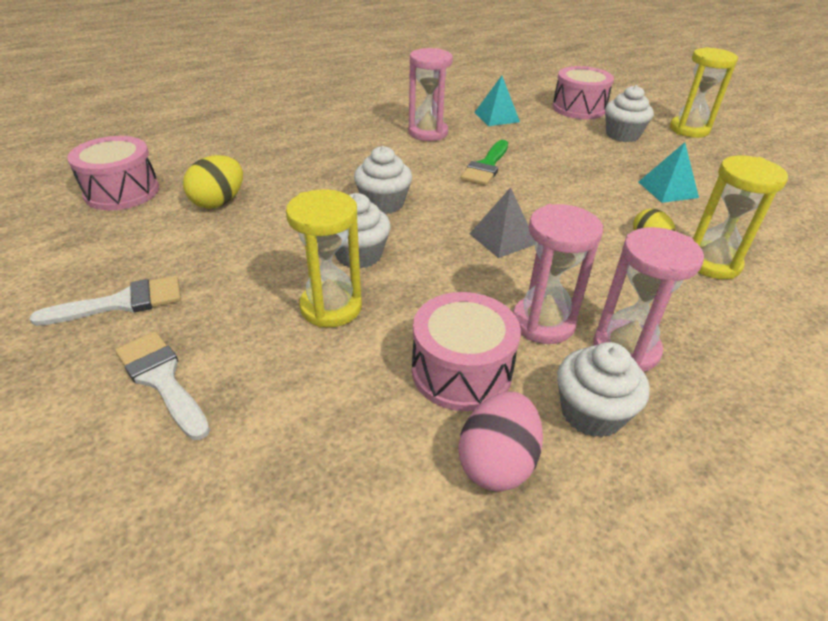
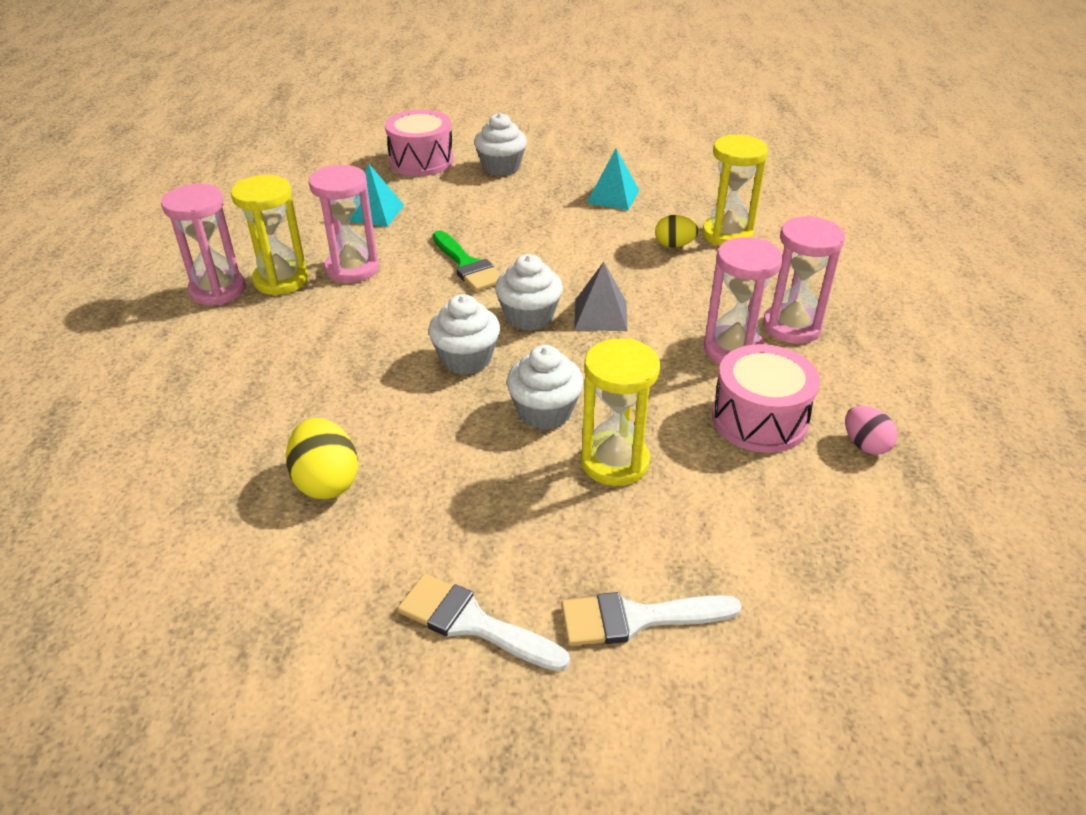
camera: 55 degrees left, 0 degrees up
(122, 192) = (192, 568): pink drum -> none
(122, 303) = (472, 623): white brush -> white brush turned 75 degrees counterclockwise
(357, 107) = (217, 290): none -> pink hourglass
(497, 463) = (865, 445): pink egg -> pink egg, size x0.65
(591, 413) = (844, 377): white cupcake -> white cupcake (529, 317)
(689, 130) = (533, 133): yellow hourglass -> yellow hourglass (281, 280)

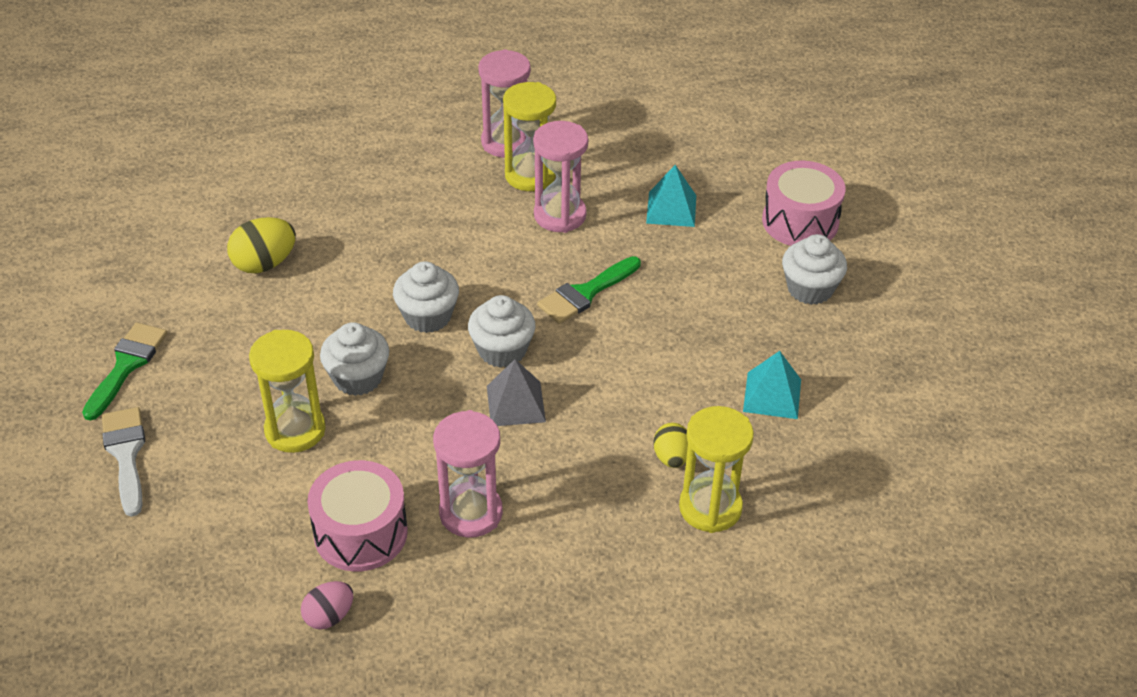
camera: 80 degrees right, 5 degrees up
(472, 623) = (126, 365): white brush -> green brush
(791, 327) = (522, 565): pink hourglass -> none

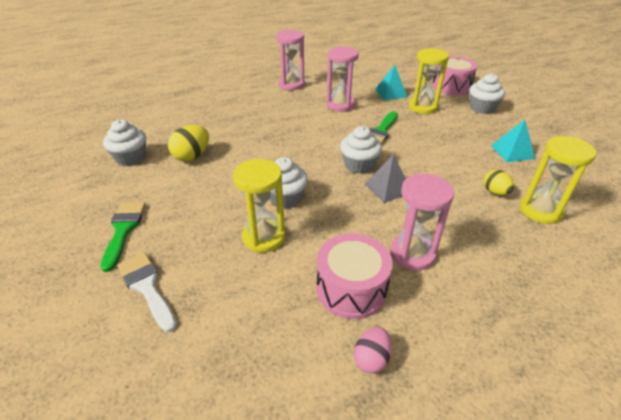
camera: 20 degrees left, 5 degrees down
(427, 316) = (305, 159): white cupcake -> white cupcake (131, 158)
(530, 175) = (313, 94): yellow hourglass -> yellow hourglass (422, 107)

